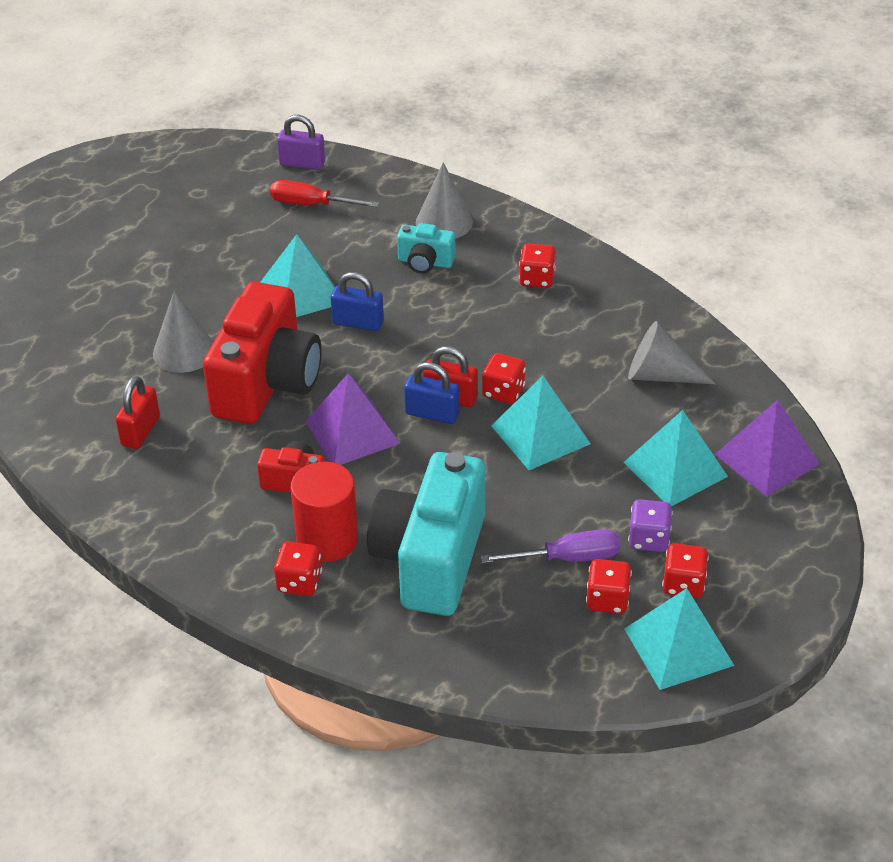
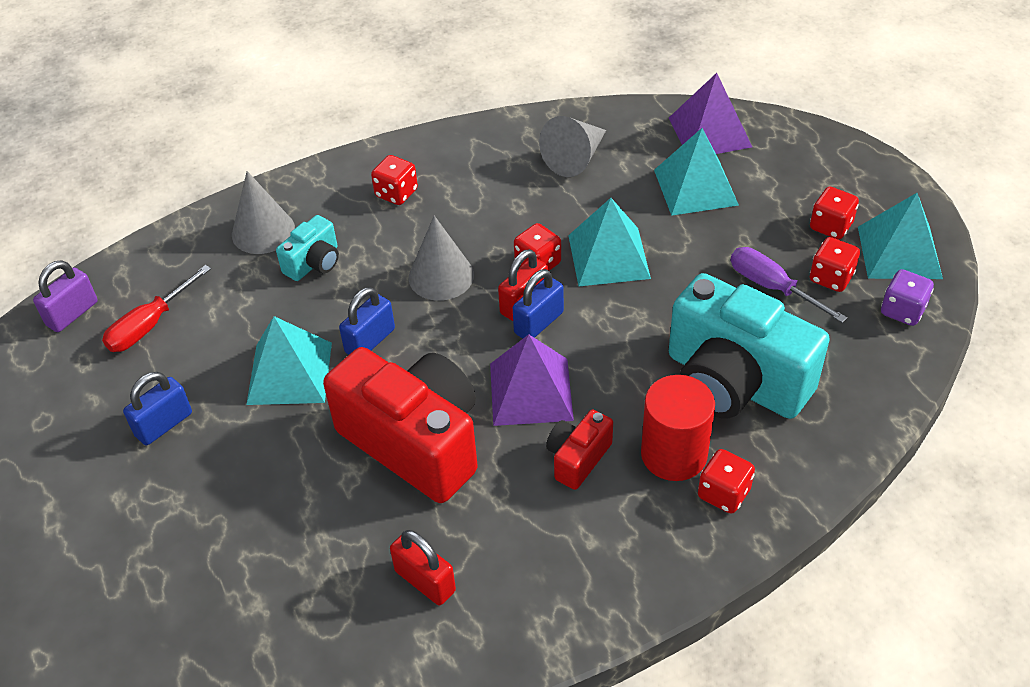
camera: 65 degrees left, 5 degrees up
(184, 351) = (315, 505): grey cone -> grey cone (441, 276)
(222, 249) = (164, 424): none -> blue padlock
(567, 558) = (772, 287): purple screwdriver -> purple screwdriver turned 60 degrees counterclockwise
(648, 539) = (771, 230): purple dice -> purple dice (902, 311)

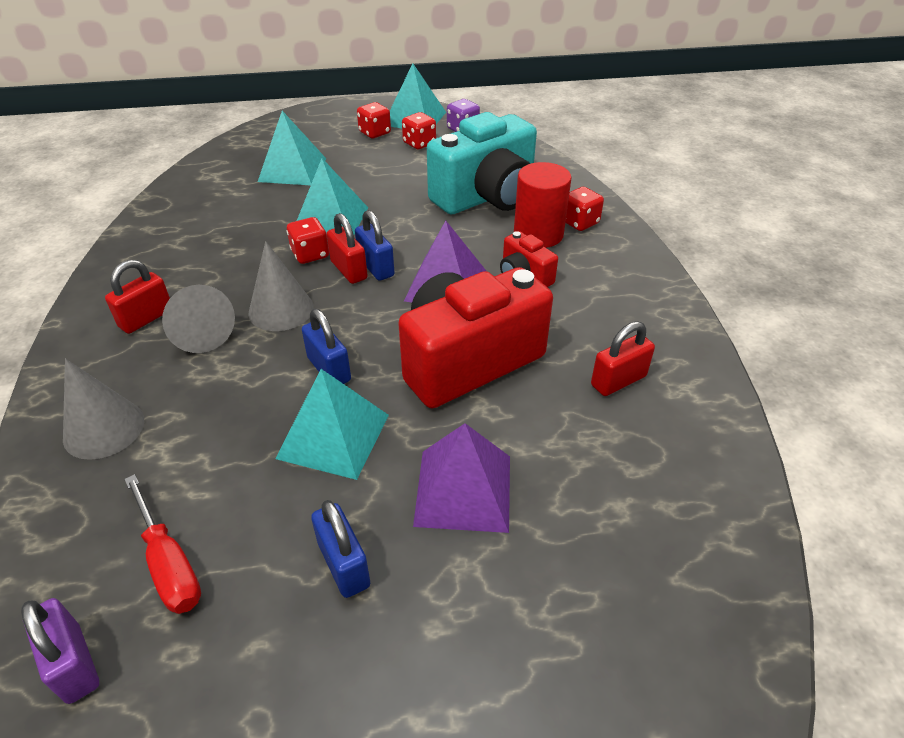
camera: 75 degrees left, 5 degrees down
(314, 263) = (191, 393): turquoise camera -> none
(396, 193) = (146, 318): red dice -> red padlock
(575, 158) = (207, 212): grey cone -> grey cone (200, 331)
(709, 132) = (242, 152): purple pyramid -> purple pyramid (463, 490)
(772, 287) = (412, 164): purple screwdriver -> none

